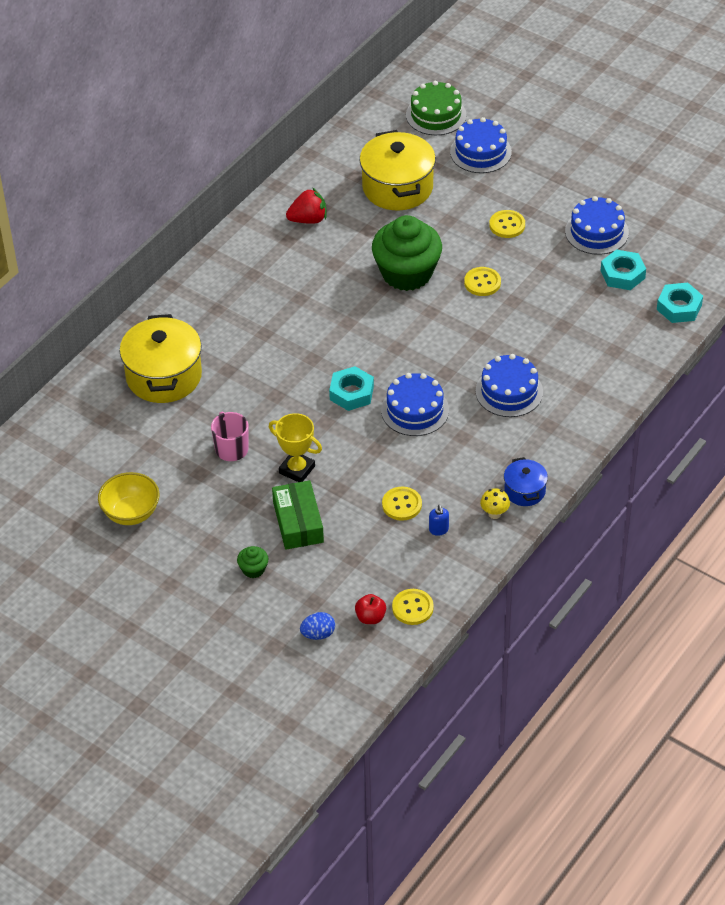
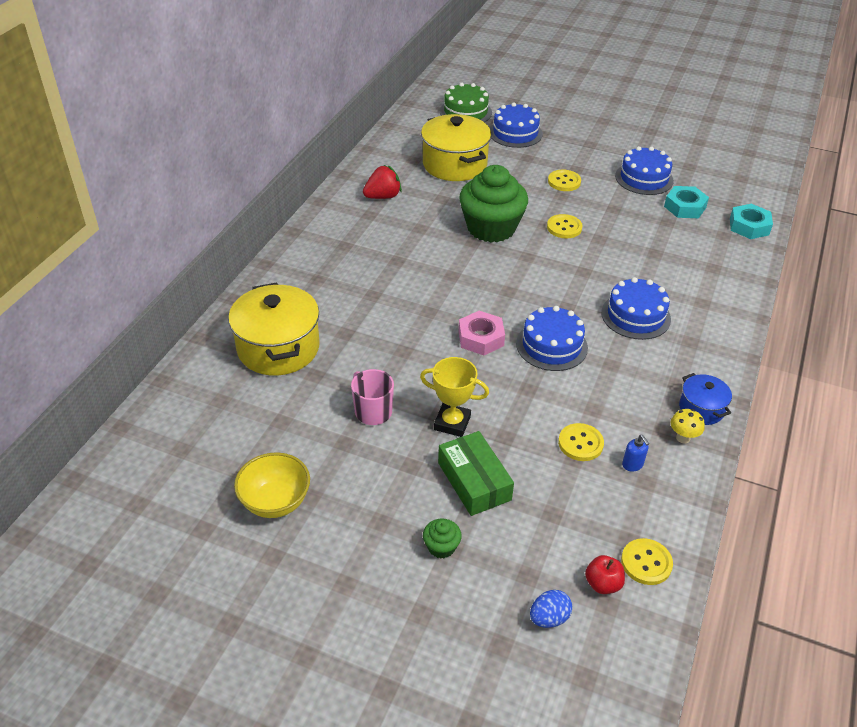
camera: 15 degrees left, 5 degrees down
(351, 393) = (481, 338): turquoise nut -> pink nut

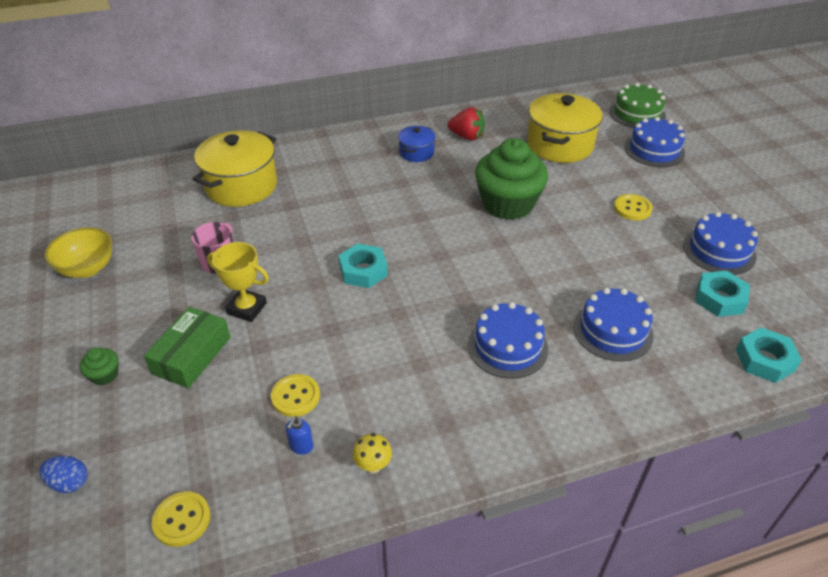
camera: 50 degrees right, 0 degrees up
(452, 423) = (247, 308): yellow trophy -> yellow trophy turned 45 degrees counterclockwise
(481, 338) = (363, 271): pink nut -> turquoise nut
(551, 345) = (401, 314): blue cake -> blue cake (612, 331)
(564, 227) = (568, 241): yellow button -> none
(602, 584) = (133, 500): red apple -> none
(701, 409) = (429, 460): blue pot -> blue pot (416, 152)

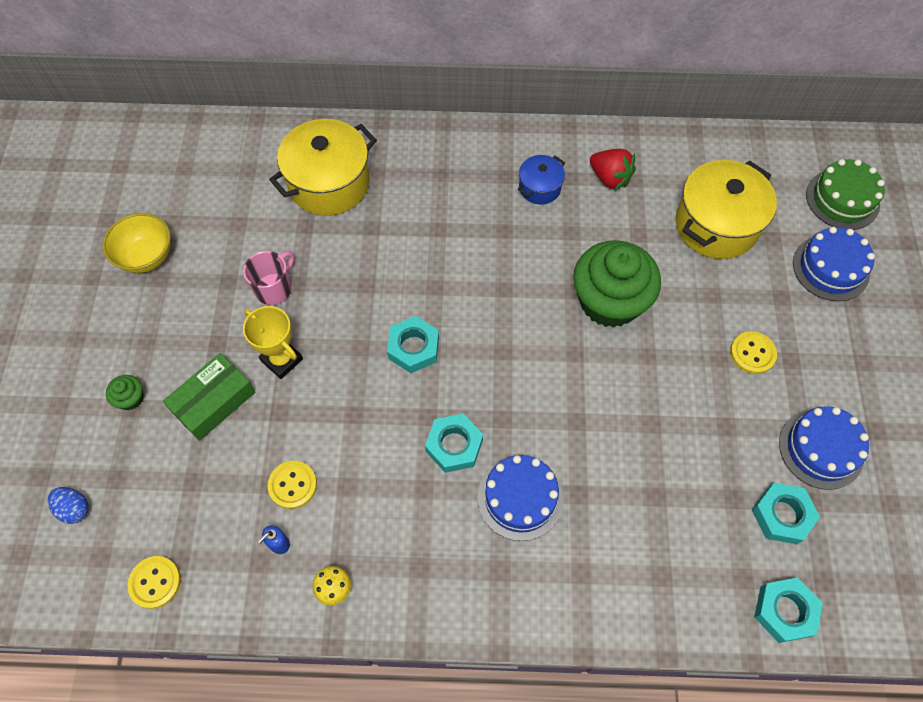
camera: 20 degrees right, 20 degrees up
(431, 326) = (454, 446): none -> turquoise nut
(612, 331) = (639, 516): blue cake -> none

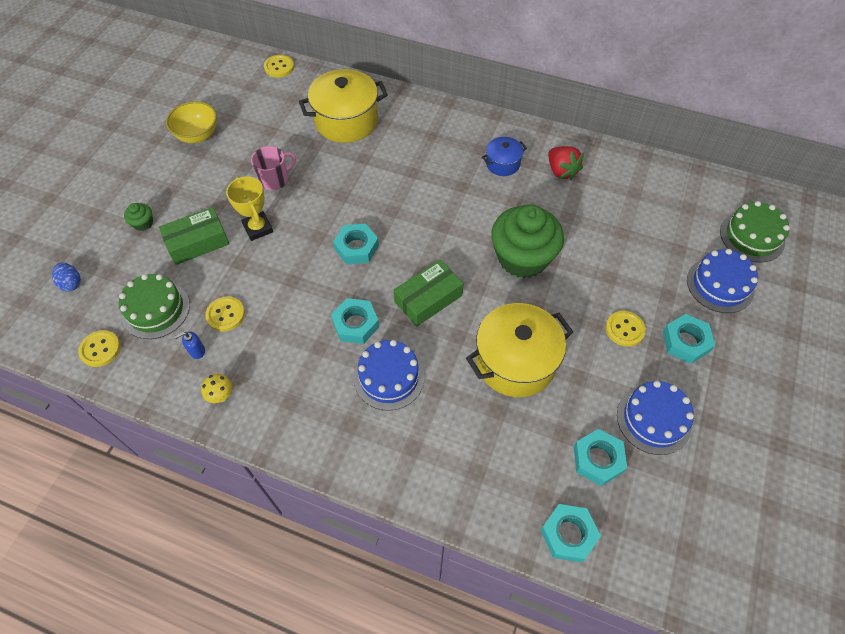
camera: 20 degrees right, 5 degrees down
(202, 507) = (156, 309): none -> green cake
(210, 131) = (279, 67): none -> yellow button
(524, 386) = (428, 298): none -> green box
(716, 225) = (634, 227): yellow pot -> yellow pot (515, 362)
(820, 347) = (685, 342): none -> turquoise nut

